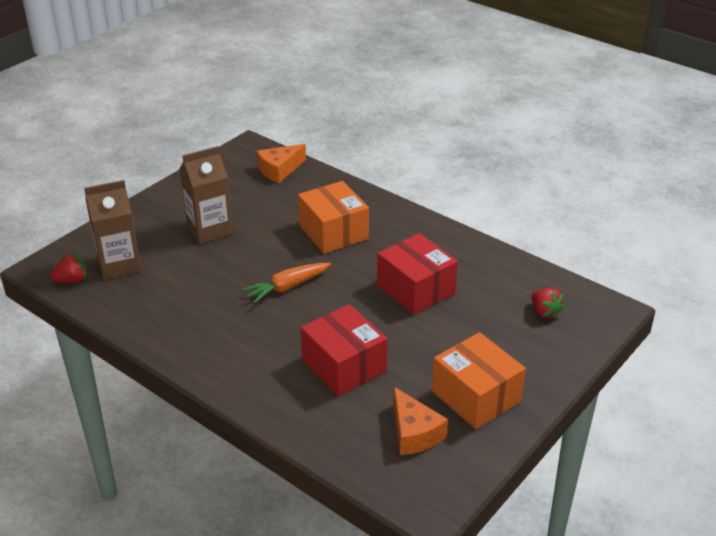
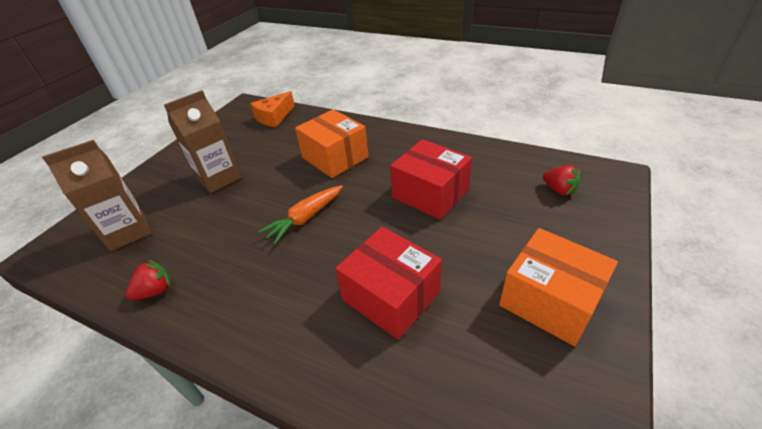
camera: 10 degrees left, 5 degrees up
(71, 280) = (74, 259): red strawberry -> red strawberry (155, 291)
(414, 433) = (507, 371): orange cheese -> none

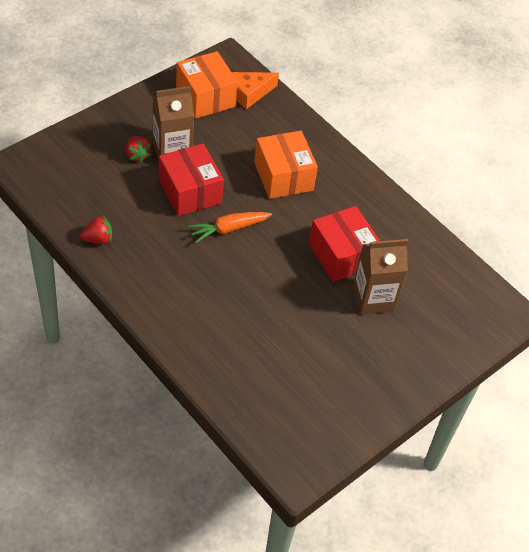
camera: 15 degrees right, 10 degrees up
(128, 231) = (85, 174): brown carton -> brown carton (373, 298)
(391, 296) = (259, 322): red box -> red box (190, 191)
(549, 300) = (364, 376): orange box -> orange box (205, 97)
(559, 190) = (449, 303): red strawberry -> red strawberry (137, 155)

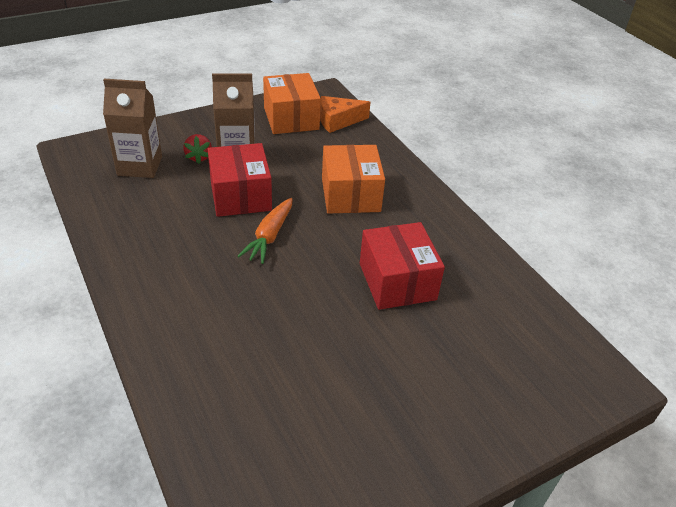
camera: 15 degrees right, 10 degrees down
(98, 239) = (117, 227): red strawberry -> none
(228, 229) = (269, 237): orange carrot -> orange carrot turned 60 degrees counterclockwise
(373, 298) = (426, 336): brown carton -> brown carton (140, 166)

